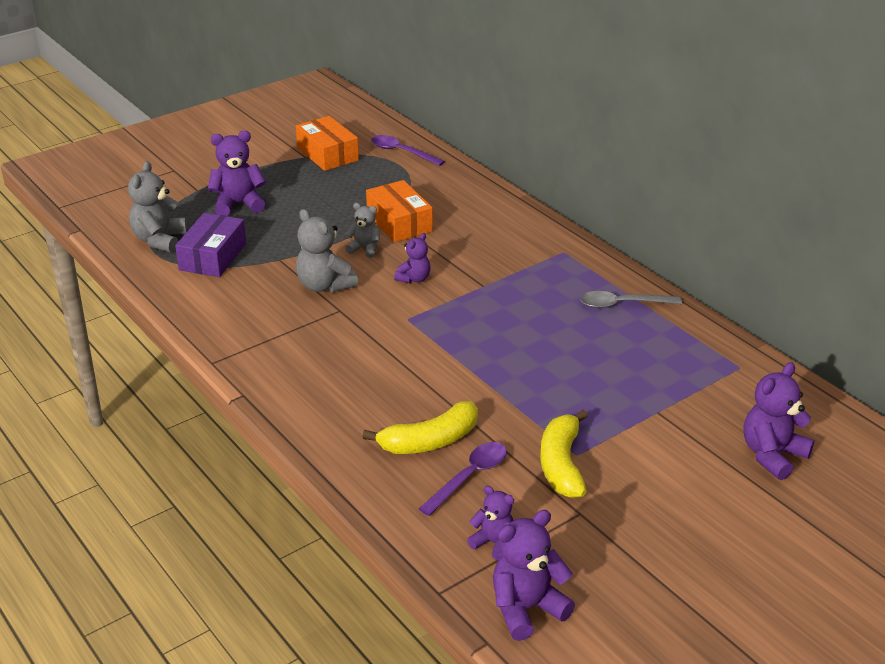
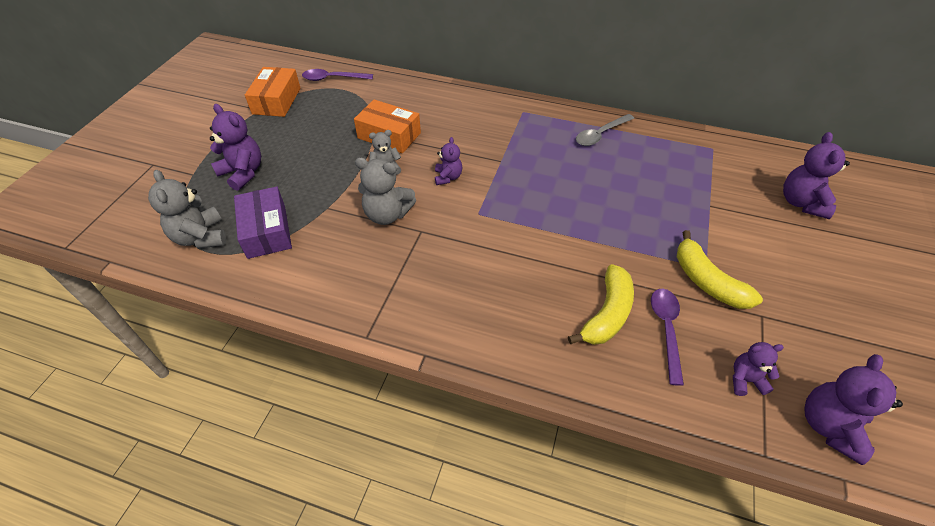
camera: 35 degrees left, 15 degrees up
(238, 204) = (243, 173): purple teddy bear -> purple teddy bear turned 90 degrees clockwise
(327, 154) = (276, 101): orange box -> orange box turned 75 degrees clockwise

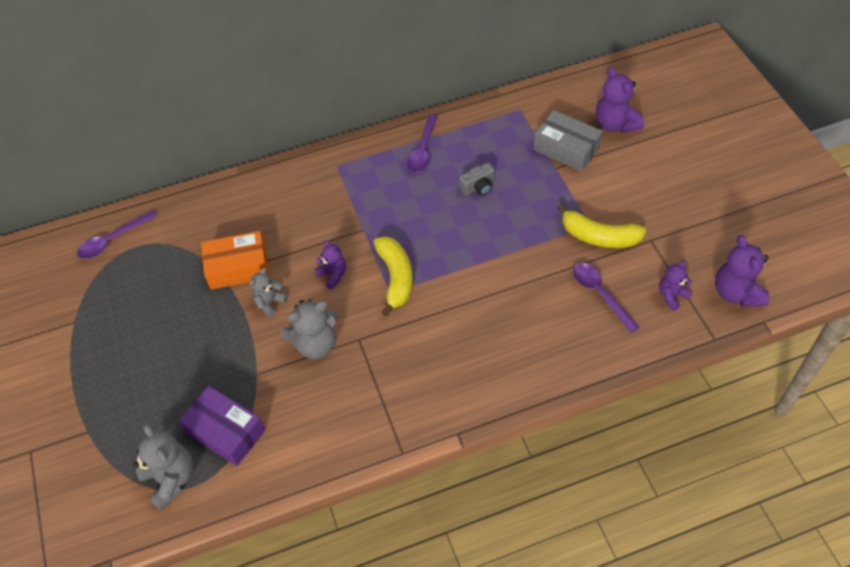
camera: 35 degrees left, 5 degrees up
(201, 237) = (171, 479): grey teddy bear -> grey teddy bear turned 150 degrees counterclockwise
(243, 173) = (137, 396): purple teddy bear -> none
(276, 101) = (80, 302): orange box -> none
(600, 134) = (423, 150): grey spoon -> purple spoon
(607, 314) = (554, 310): yellow banana -> yellow banana (395, 277)
(624, 182) = (478, 187): none -> grey camera
(733, 197) = (566, 149): none -> grey box

